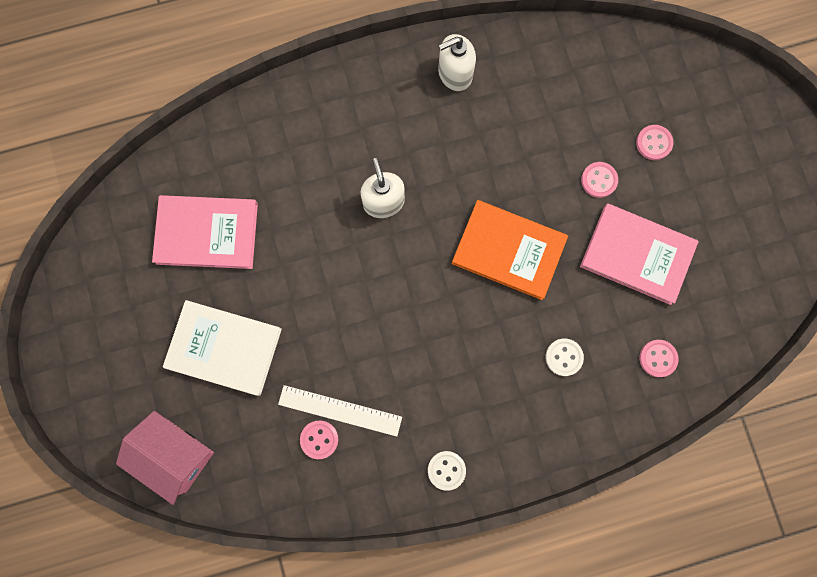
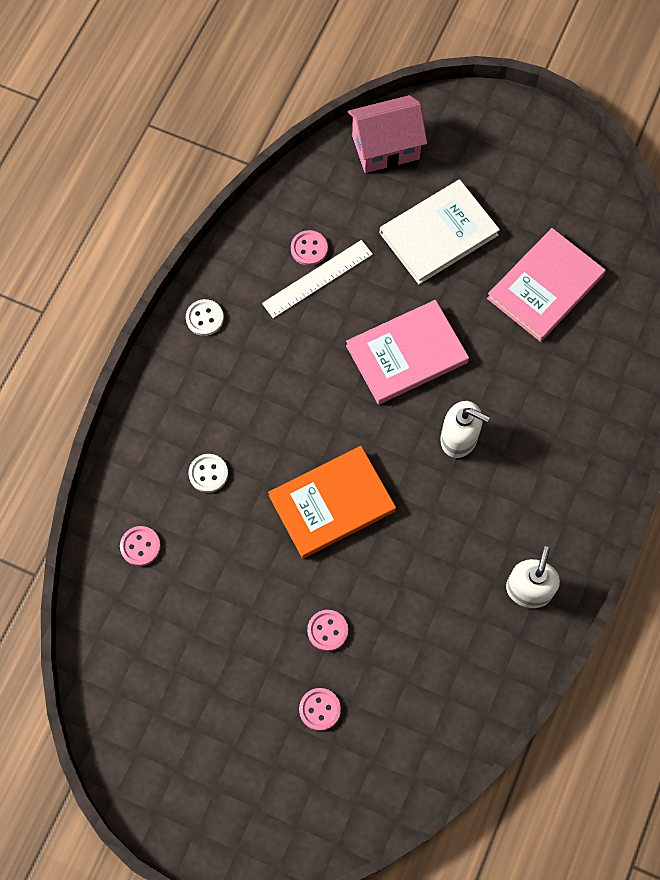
camera: 130 degrees right, 10 degrees down
(637, 254) = (237, 605): pink book -> pink book (407, 354)

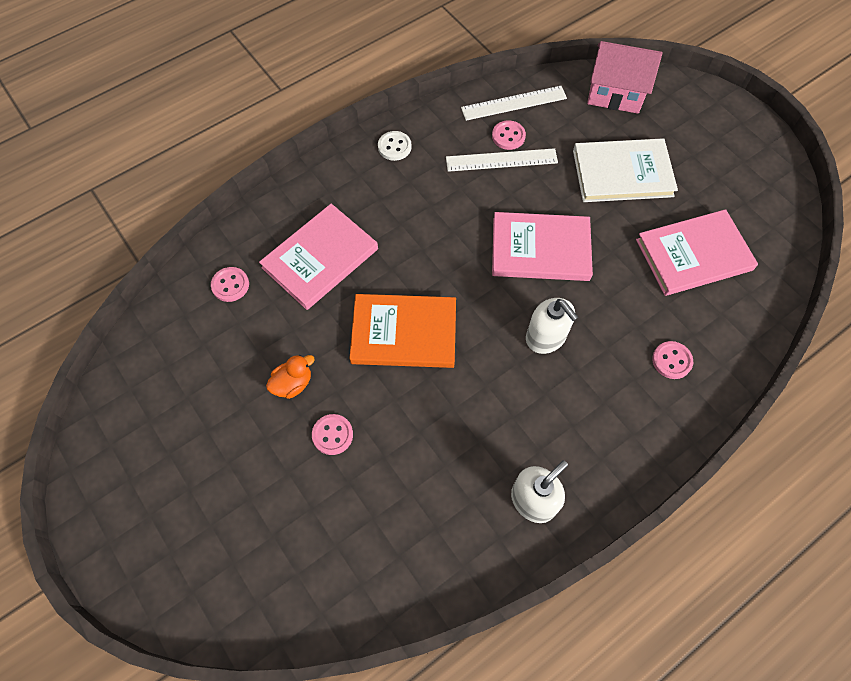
camera: 30 degrees right, 5 degrees down
(208, 473) = (320, 258): white button -> pink book
(262, 605) = (293, 383): none -> orange duck
(292, 208) = (513, 103): none -> white ruler
(319, 709) = (281, 499): pink button -> pink button (671, 361)

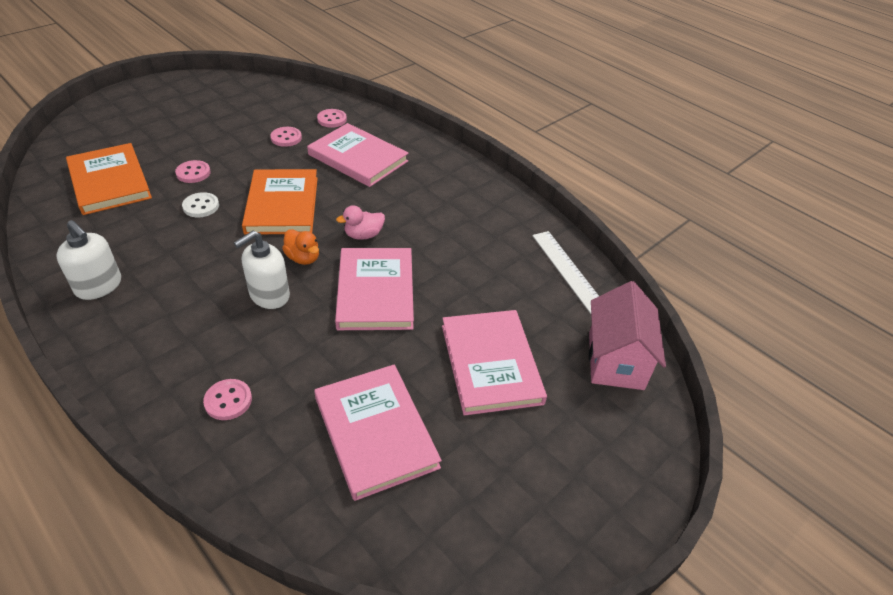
camera: 80 degrees right, 20 degrees down
(293, 383) = (242, 152): orange duck -> orange duck (303, 258)
(342, 533) = (109, 182): none -> orange book
(394, 147) = (485, 191): white button -> white button (201, 206)
(459, 256) = (363, 235): none -> pink duck
(501, 160) = (486, 262): white ruler -> none
(508, 136) = (520, 267): pink button -> pink button (286, 138)
(622, 173) = (491, 364): white book -> pink book

